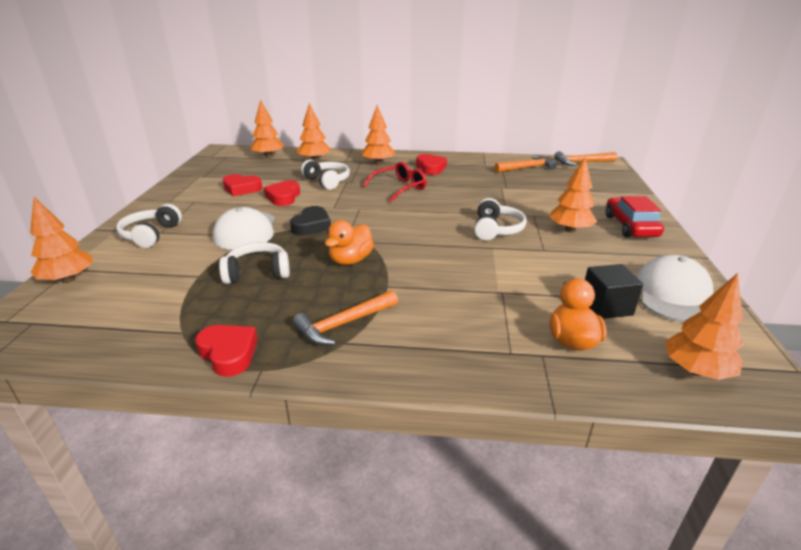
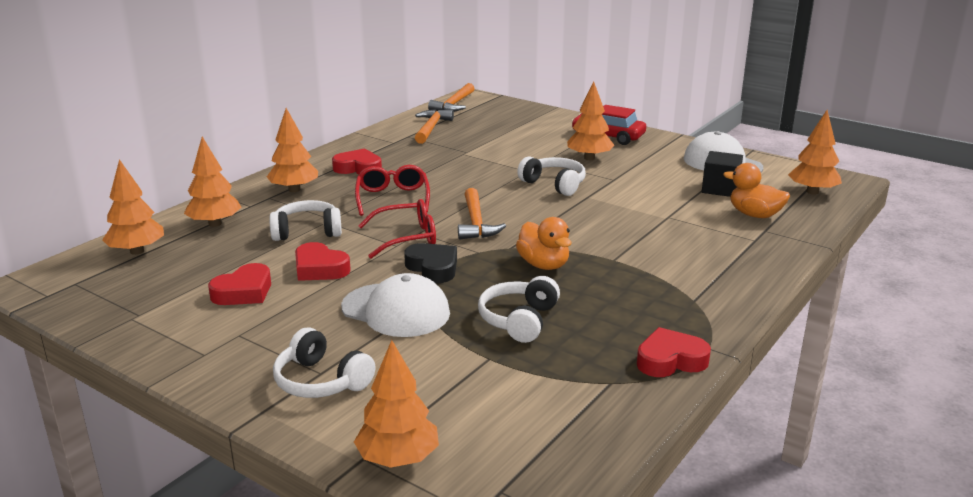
camera: 60 degrees left, 5 degrees down
(344, 324) = (663, 294): orange hammer -> orange hammer (476, 223)
(346, 207) = (406, 238): none -> red glasses

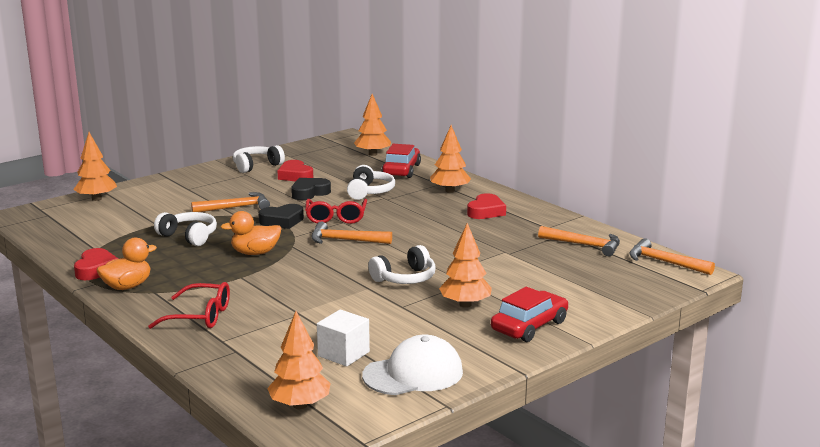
camera: 105 degrees right, 5 degrees down
(215, 224) = (401, 170): orange tree -> red car
(320, 268) = (309, 193): red heart -> black heart
(321, 381) = (179, 188): white headphones -> white headphones (256, 166)
(392, 198) = (413, 218): red glasses -> red glasses (200, 316)
(396, 310) = (235, 207): white cap -> orange hammer
(720, 189) = (343, 354): black cube -> white cube
(754, 215) = (271, 355): orange duck -> orange duck (127, 286)

